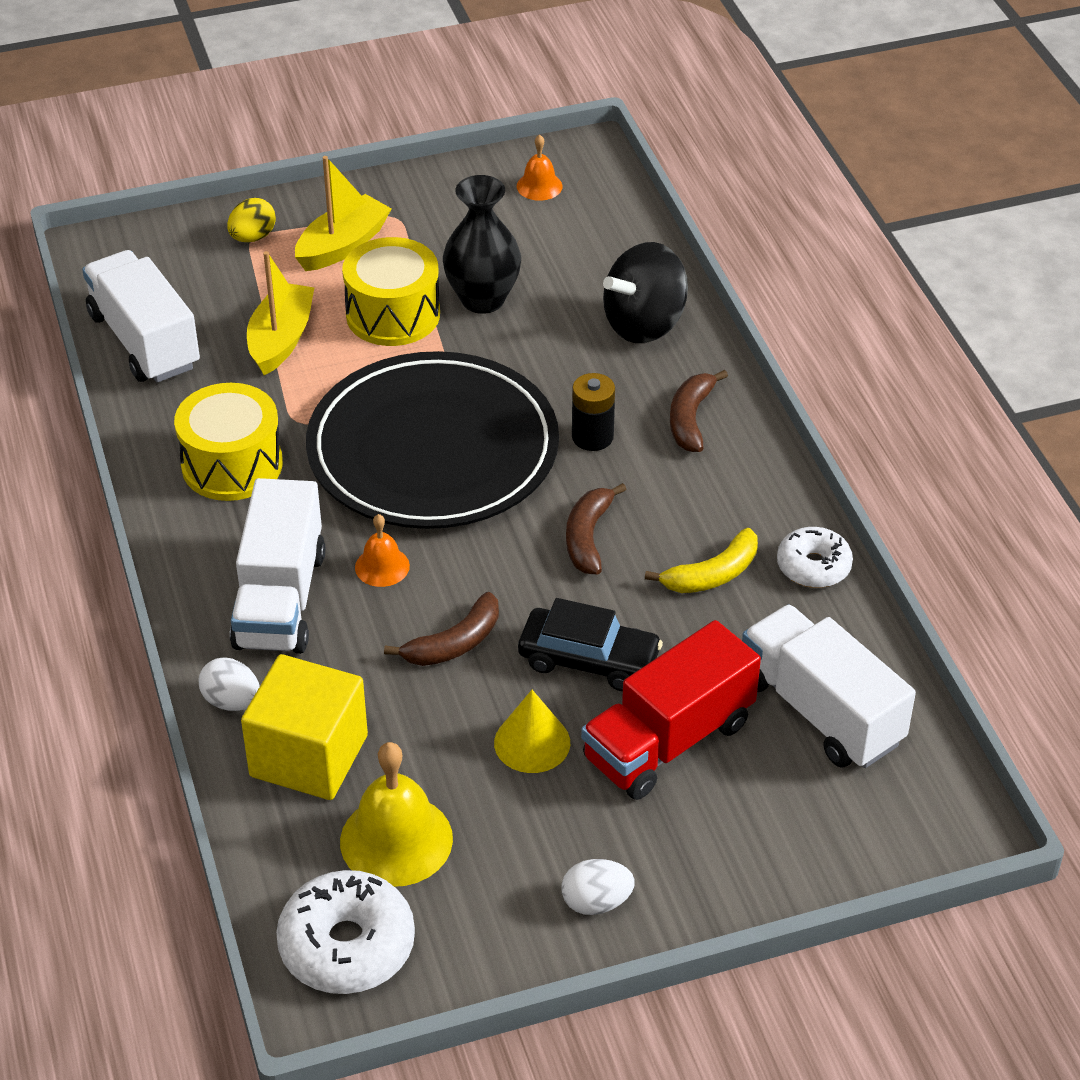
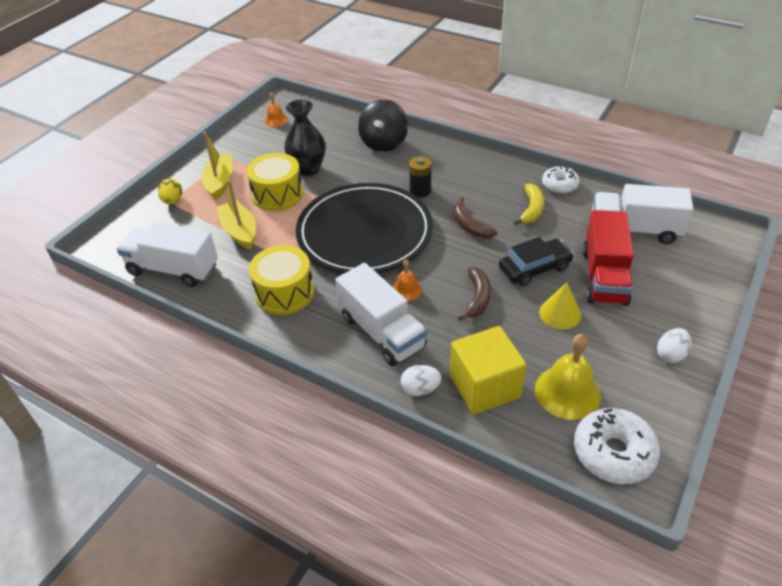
camera: 40 degrees left, 0 degrees up
(690, 419) = (446, 164): brown banana -> none

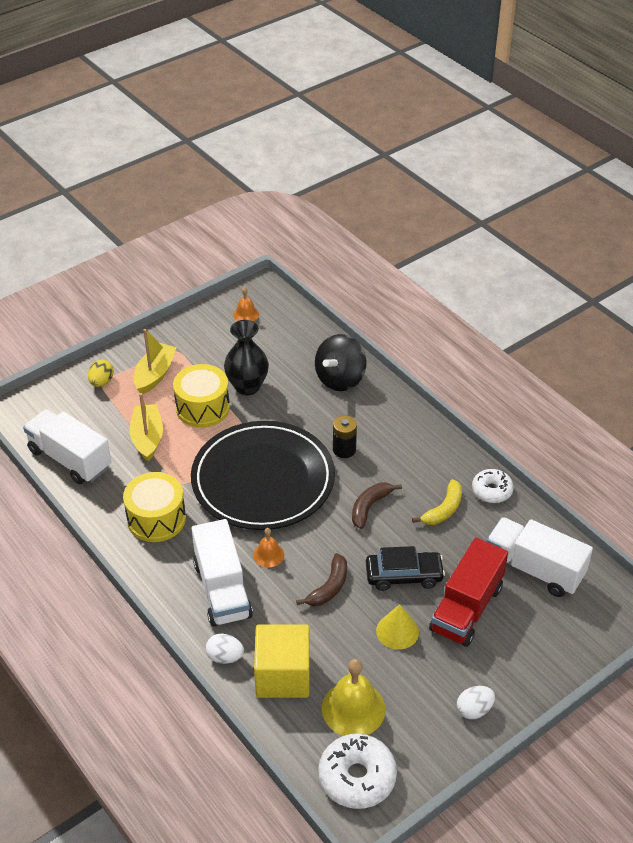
camera: 20 degrees right, 0 degrees up
(470, 226) = (369, 507): brown banana -> brown banana turned 45 degrees clockwise

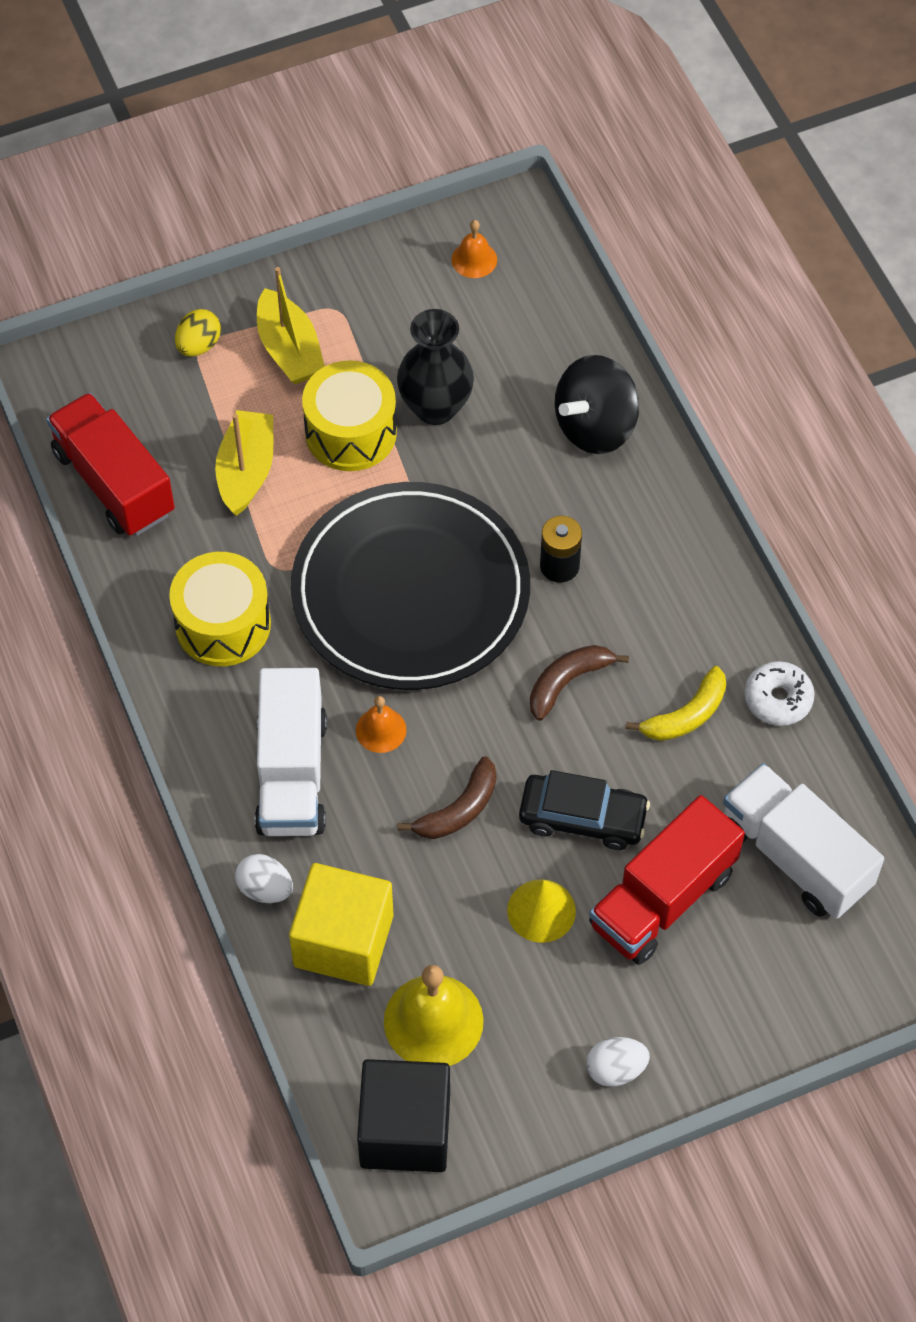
camera: 15 degrees right, 15 degrees up
(70, 459) = (114, 483): white truck -> red truck
(155, 374) = (289, 350): yellow boat -> yellow boat turned 120 degrees clockwise
(357, 777) = (405, 1130): white donut -> black cube

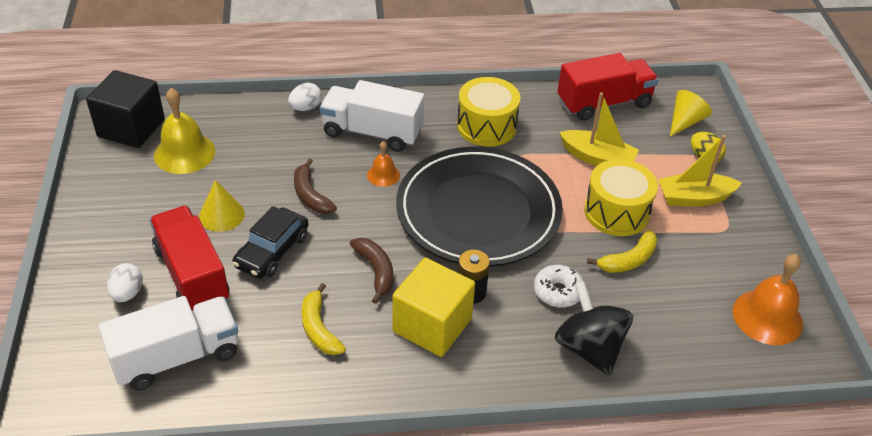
camera: 105 degrees right, 15 degrees down
(124, 376) = (685, 122): none -> yellow cone
(343, 941) = (256, 130): yellow cube -> yellow cube (432, 325)
(435, 407) = (628, 260): black vase -> yellow banana
(474, 259) = (767, 317): orange bell -> orange bell, size x1.85
(615, 1069) = (99, 220): white egg -> white egg (127, 293)
(778, 699) = (305, 388): white donut -> white donut (558, 291)

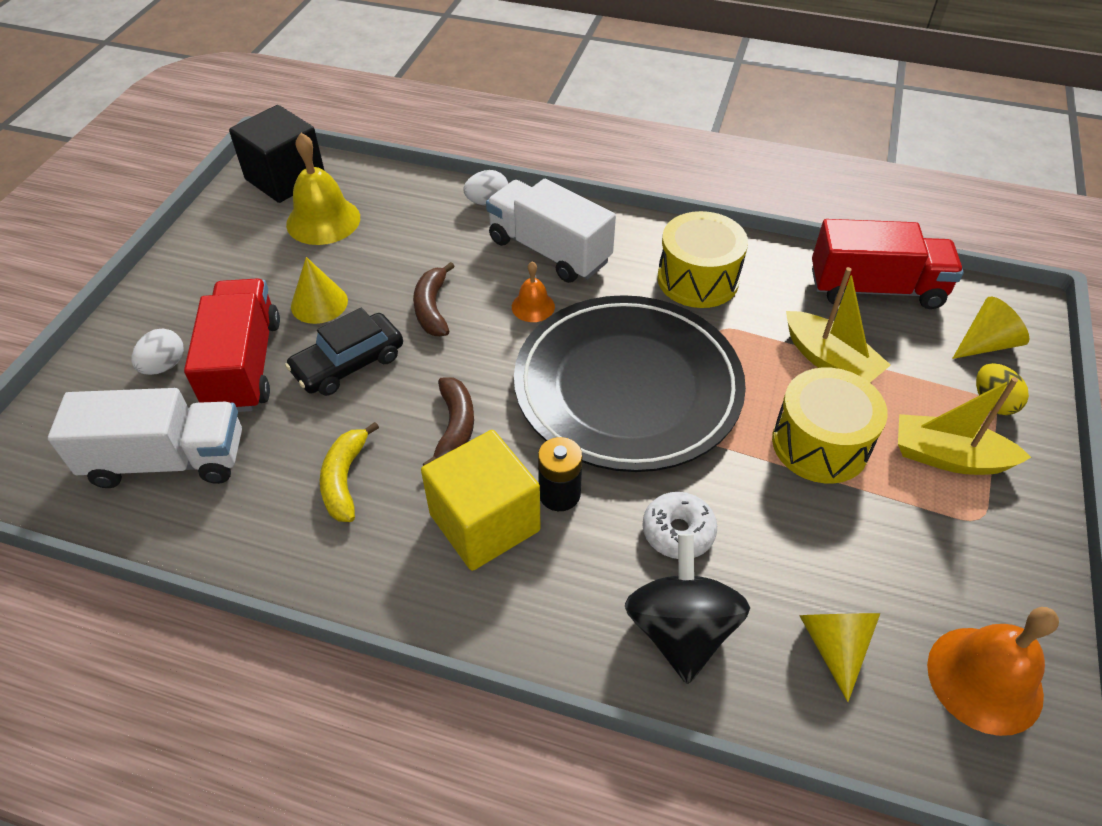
camera: 25 degrees right, 5 degrees up
(628, 260) = (803, 519): yellow banana -> none
(680, 326) = (834, 646): none -> yellow cone

